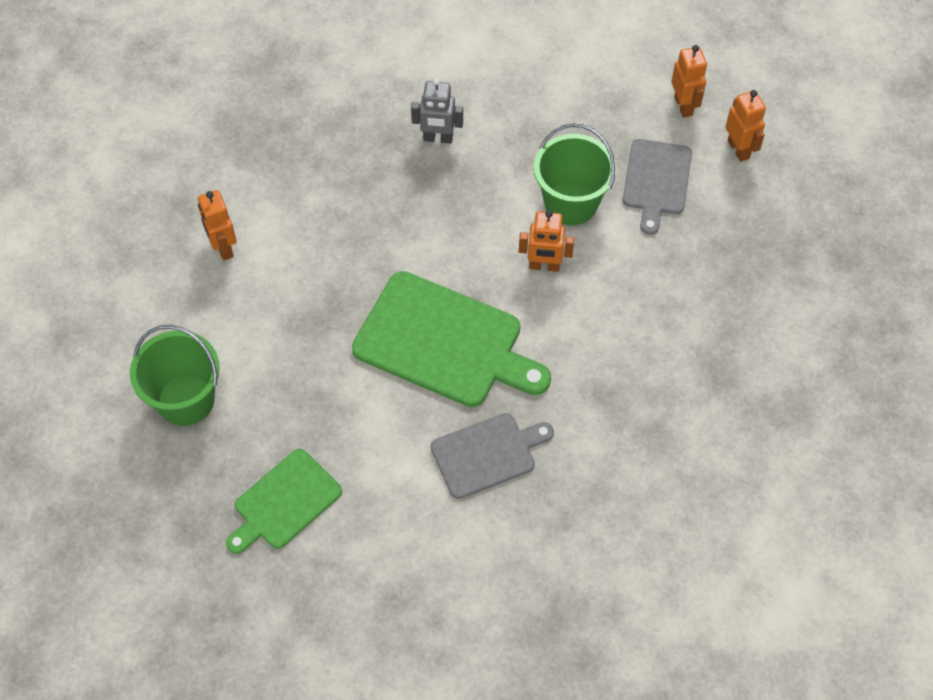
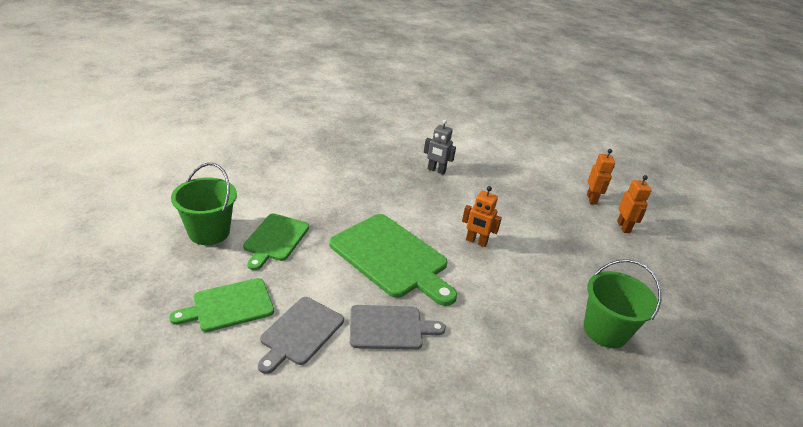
camera: 15 degrees right, 25 degrees down
(223, 247) = (285, 176): orange robot -> none
(279, 375) = (275, 239): none -> green cutting board
(571, 203) = (505, 219): green bucket -> green bucket (605, 331)
(656, 181) = (565, 225): grey cutting board -> grey cutting board (300, 332)

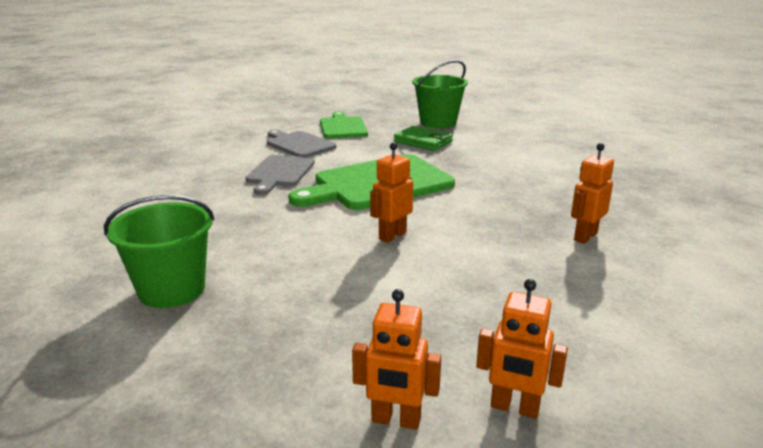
camera: 110 degrees right, 10 degrees down
(275, 239) = (423, 141): green cutting board -> green wallet
(436, 170) = (585, 236): grey robot -> orange robot

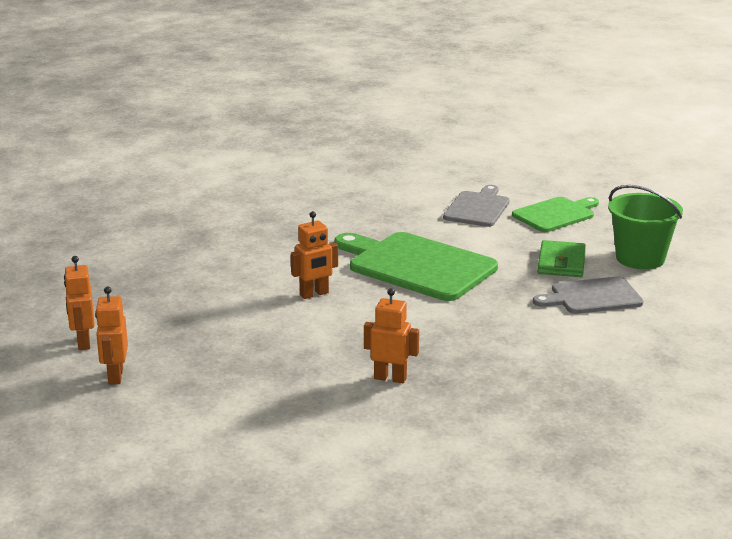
camera: 65 degrees right, 0 degrees up
(172, 290) = (171, 242): green bucket -> none
(280, 173) = (397, 220): grey cutting board -> grey cutting board (592, 297)
(392, 235) = (314, 294): orange robot -> orange robot turned 135 degrees clockwise

